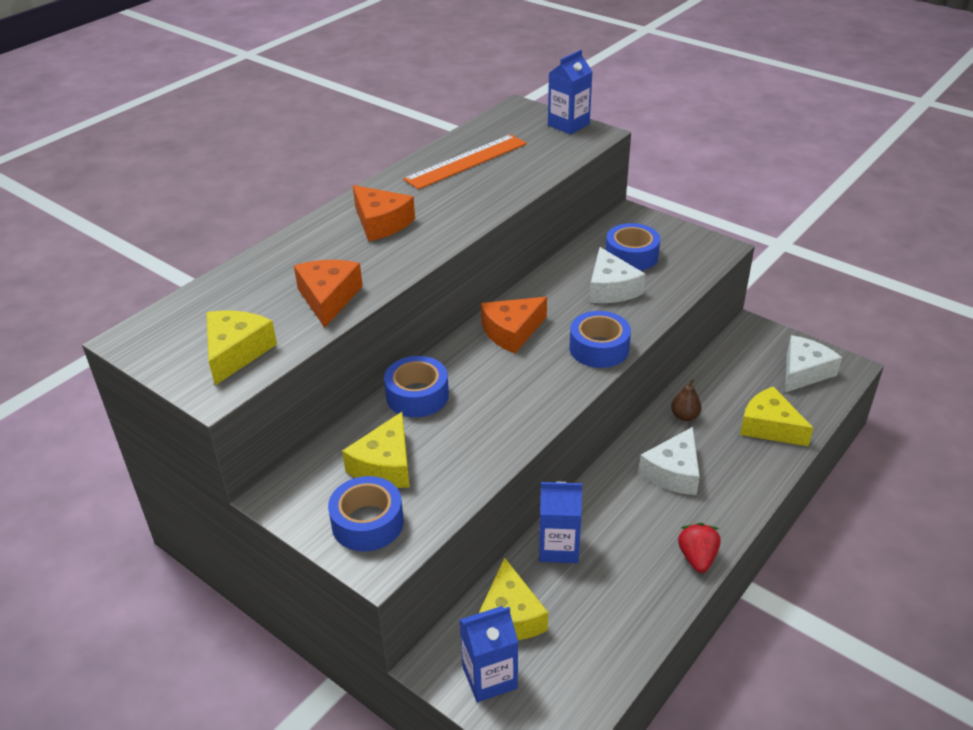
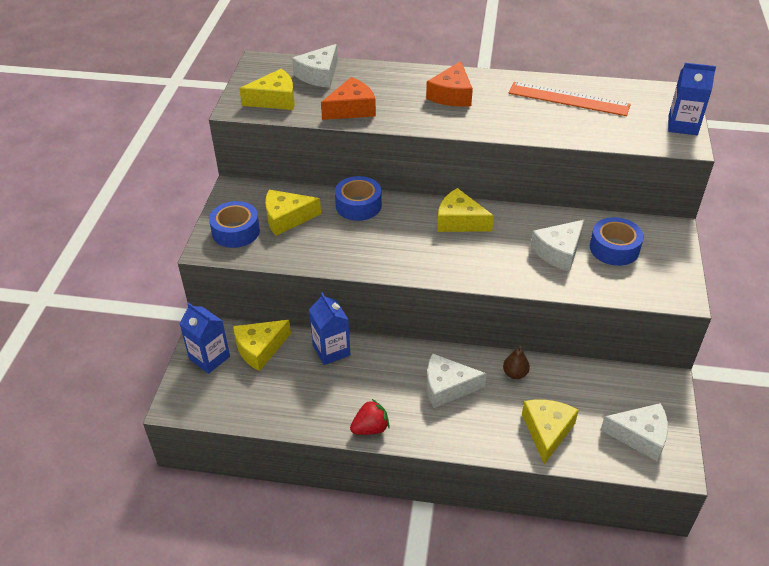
camera: 60 degrees right, 5 degrees up
(225, 300) = (319, 75): none -> white cheese
(511, 332) = (459, 221): orange cheese -> yellow cheese
(599, 348) = (479, 270): blue tape -> none

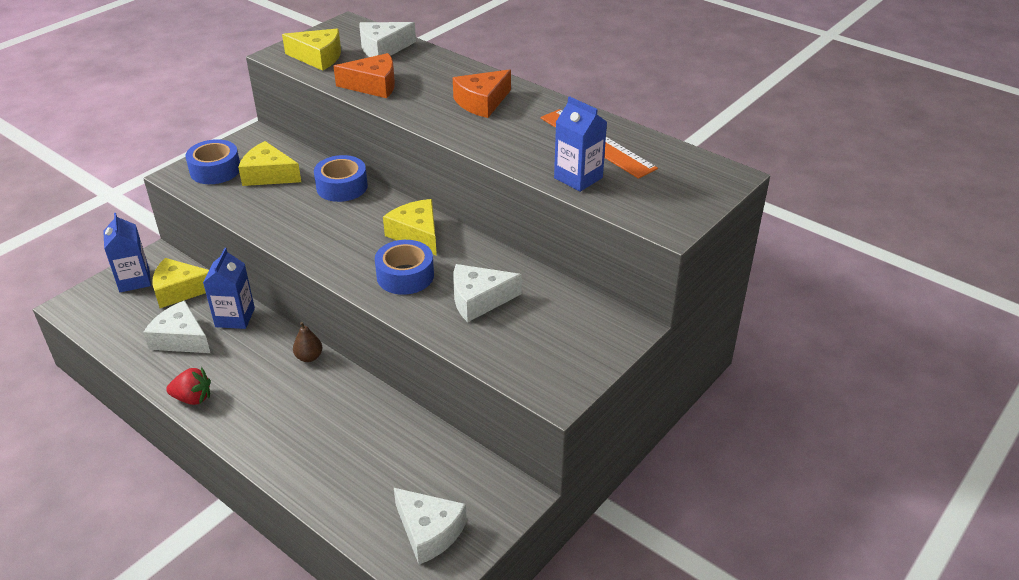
camera: 30 degrees right, 5 degrees down
(447, 387) = (297, 395): white cheese -> white cheese (181, 338)
(515, 373) = (372, 413): brown pear -> brown pear (309, 357)
(547, 431) = (343, 480): yellow cheese -> none
(614, 248) = (541, 320): blue tape -> blue tape (405, 276)
(682, 125) = (690, 208): blue carton -> blue carton (578, 178)

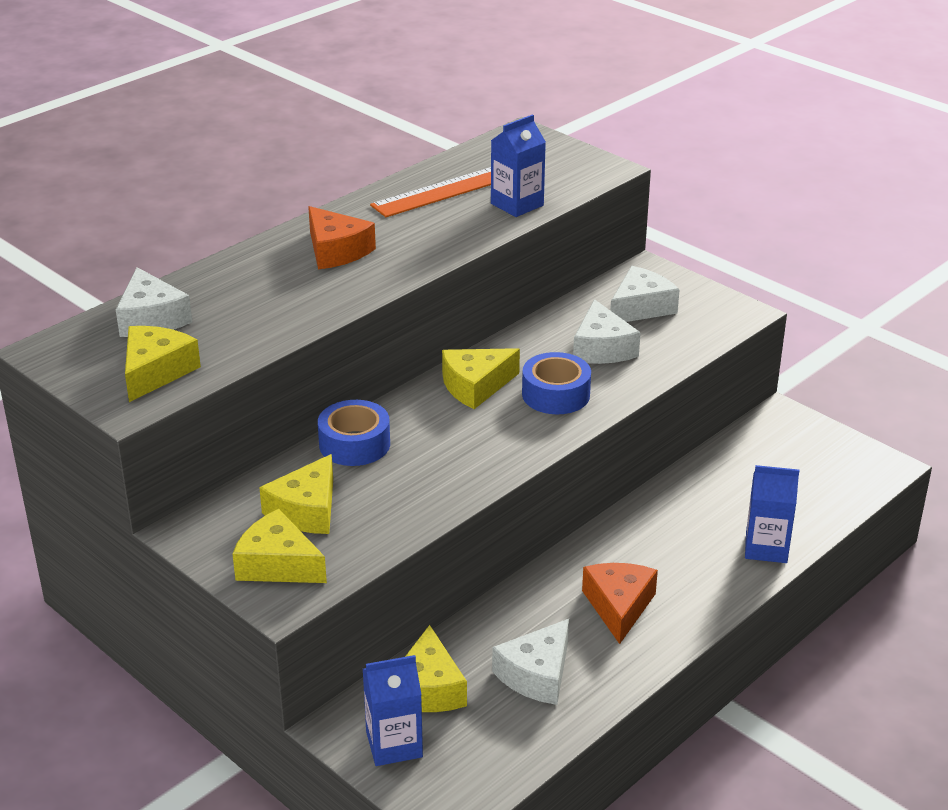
camera: 85 degrees left, 5 degrees down
(193, 398) = (652, 649): red strawberry -> none
(215, 170) = (277, 564): blue tape -> yellow cheese
(235, 317) = (497, 626): blue carton -> blue carton (766, 548)
(309, 357) = (580, 555): brown pear -> none
(373, 85) = (264, 325): orange cheese -> orange cheese (619, 606)
(429, 532) = (831, 467): white cheese -> white cheese (641, 307)

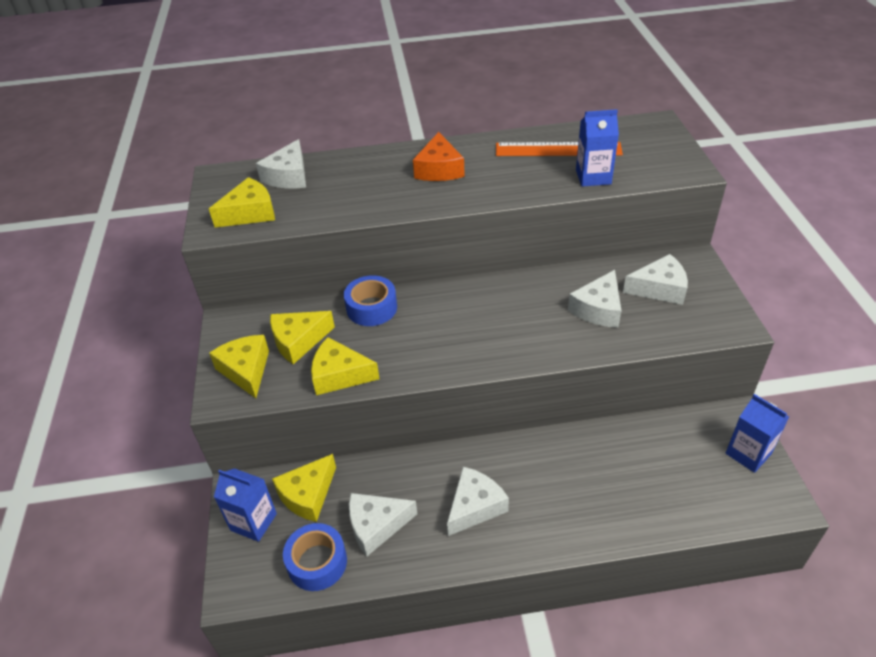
camera: 40 degrees right, 10 degrees up
(475, 386) = (484, 300): yellow cheese -> yellow cheese (339, 375)
(556, 394) = (530, 331): blue tape -> blue tape (317, 562)
(619, 606) = (475, 506): orange cheese -> white cheese
(766, 548) = (622, 521): blue carton -> blue carton (748, 453)

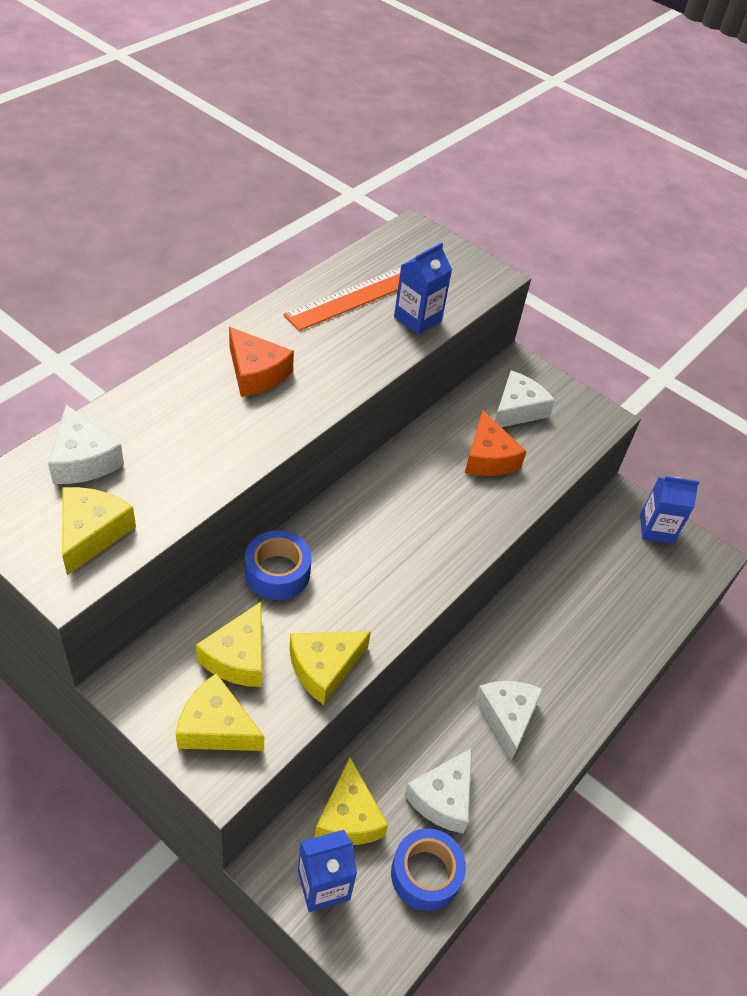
camera: 50 degrees left, 5 degrees up
(598, 309) = (488, 457): white cheese -> orange cheese

